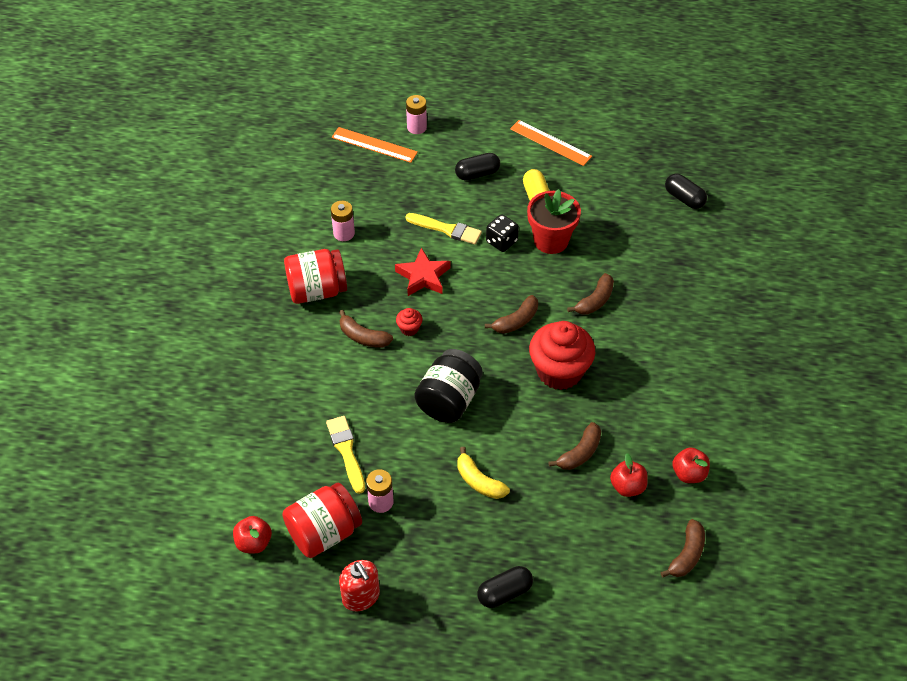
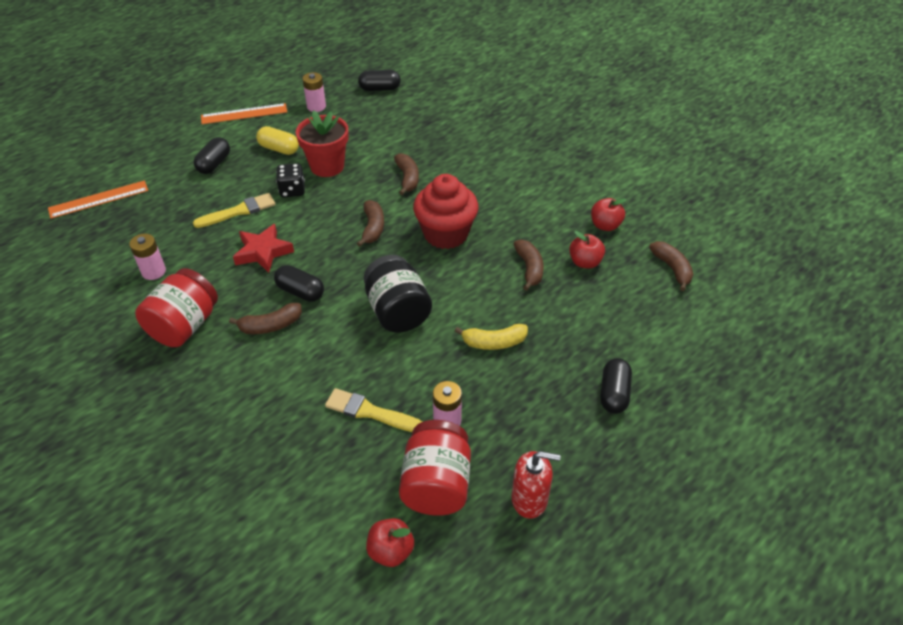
camera: 50 degrees left, 5 degrees down
(409, 328) = (300, 292): red cupcake -> black capsule
(417, 127) = (122, 167): pink battery -> pink battery (316, 106)

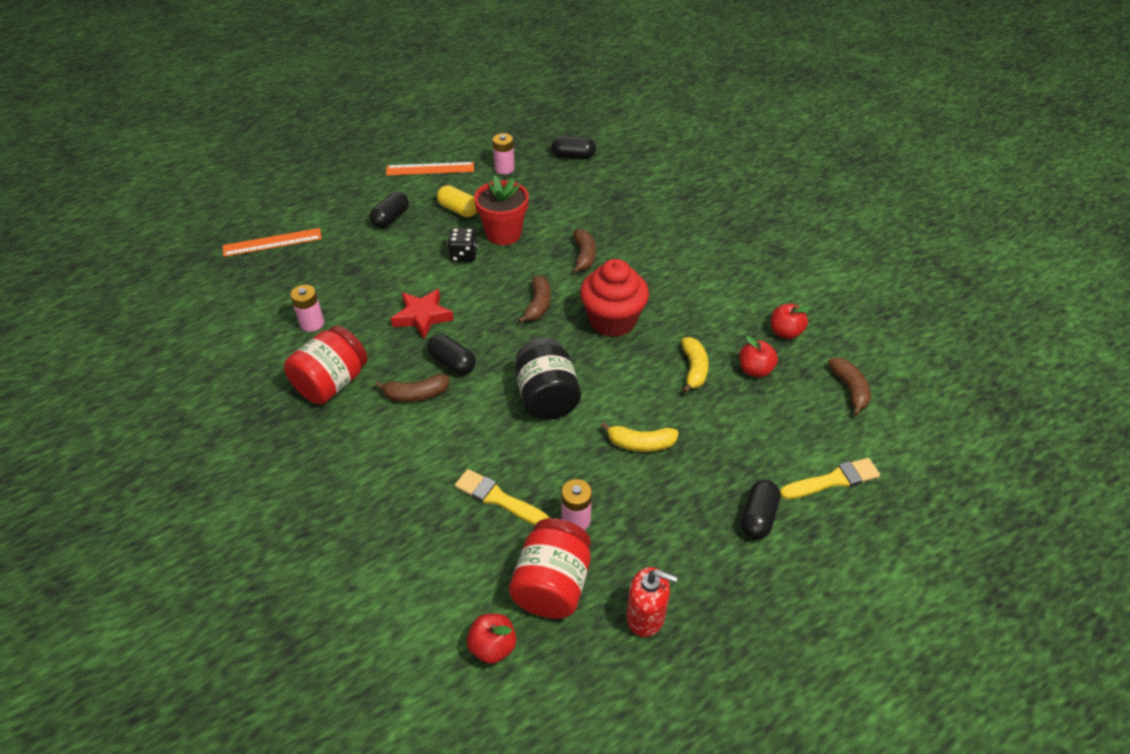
camera: 10 degrees right, 0 degrees up
(239, 211) = (406, 271): yellow brush -> yellow brush (833, 480)
(529, 268) = (693, 369): brown banana -> yellow banana

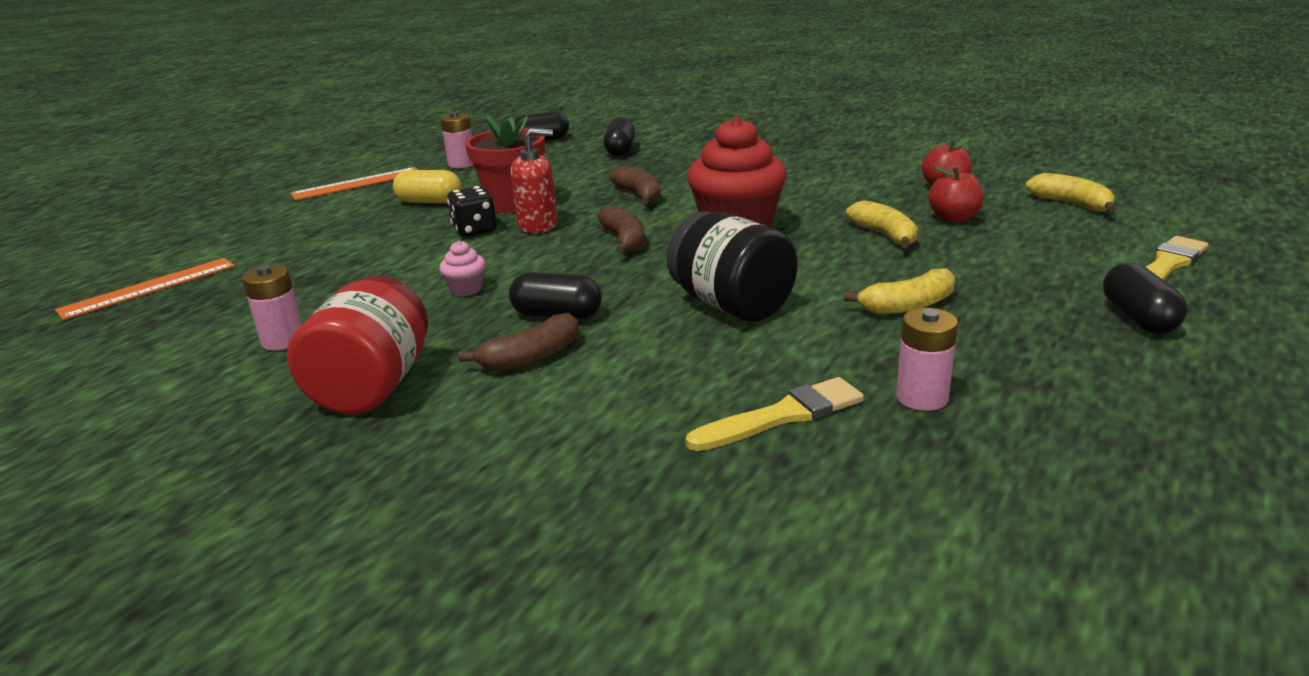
camera: 25 degrees left, 20 degrees down
(391, 218) = (335, 228): black capsule -> black capsule (620, 150)
(422, 316) = (466, 289): red star -> pink cupcake
(492, 647) = (993, 588): red apple -> none
(499, 499) = (783, 416): yellow brush -> yellow brush turned 150 degrees clockwise
(552, 585) = (983, 475): red jar -> none
(645, 616) = (1156, 456): red soap dispenser -> red soap dispenser (538, 225)
(849, 389) = (1071, 204): brown banana -> yellow banana

